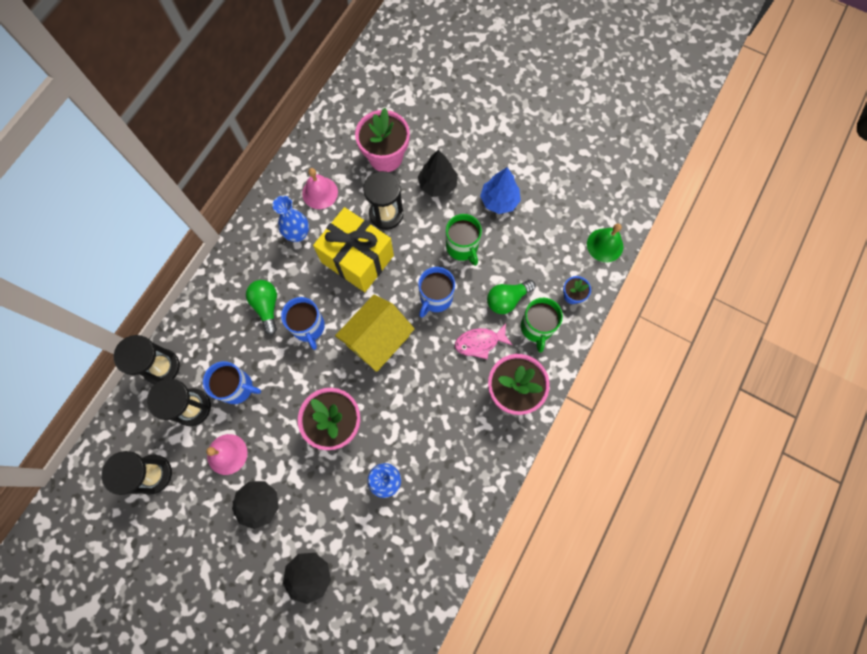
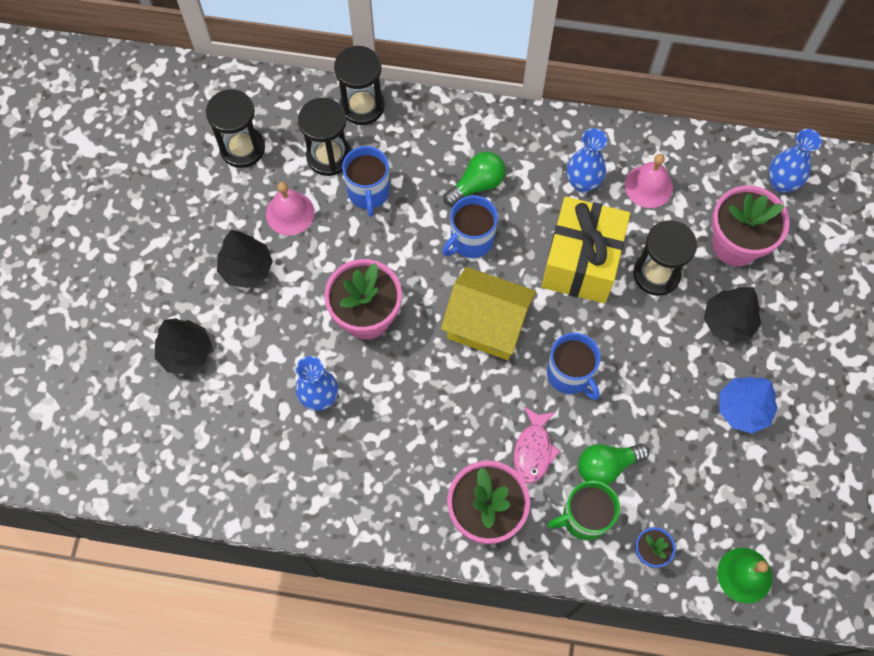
camera: 70 degrees right, 5 degrees down
(354, 111) = (781, 183): none -> blue vase
(435, 298) = (570, 375): blue mug -> blue mug turned 135 degrees counterclockwise
(462, 247) = (654, 384): green mug -> none
(479, 342) = (533, 450): pink fish -> pink fish turned 135 degrees counterclockwise
(507, 299) = (606, 466): green light bulb -> green light bulb turned 60 degrees counterclockwise

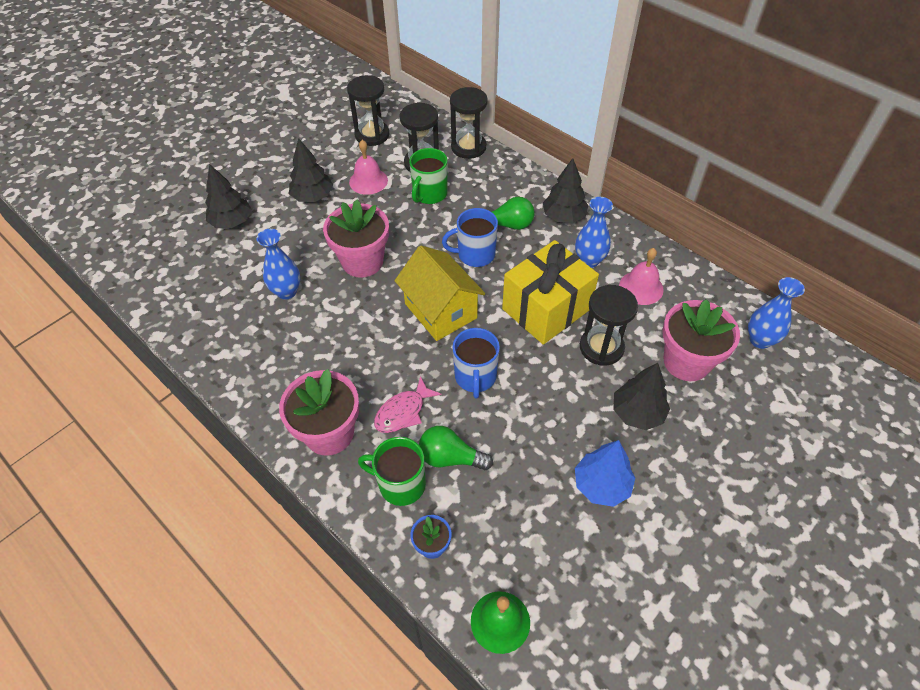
camera: 35 degrees right, 15 degrees down
(368, 192) = (429, 194): blue mug -> green mug
(523, 143) = (563, 216): none -> black tree

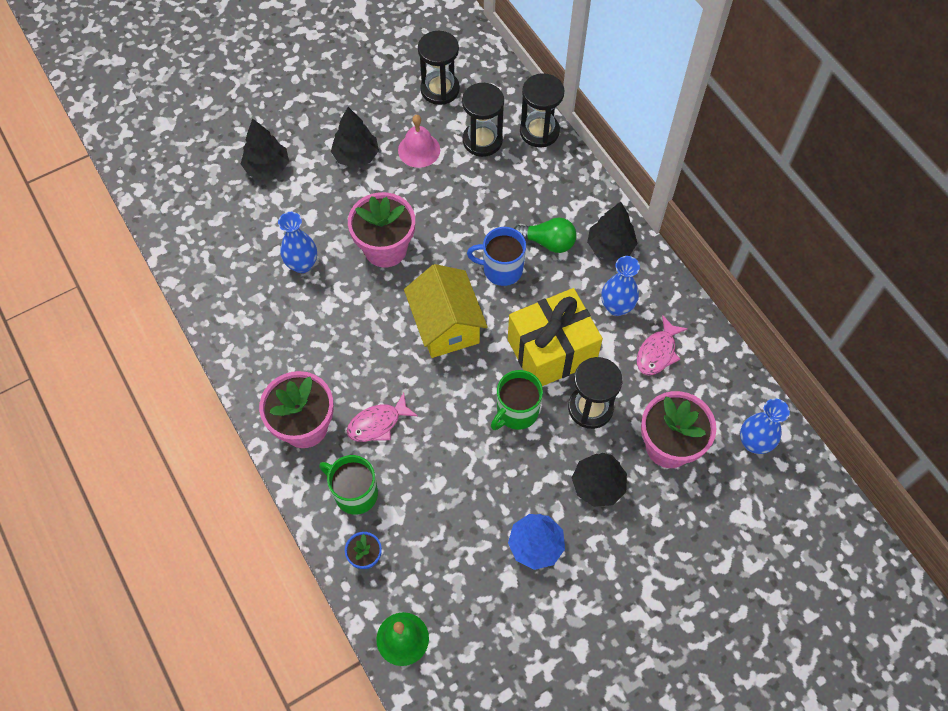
camera: 15 degrees right, 10 degrees up
(429, 194) = (478, 183): green mug -> green mug (516, 412)
(450, 457) = (407, 480): green light bulb -> none
(475, 377) = (456, 406): blue mug -> none
(641, 287) = (657, 352): pink bell -> pink fish

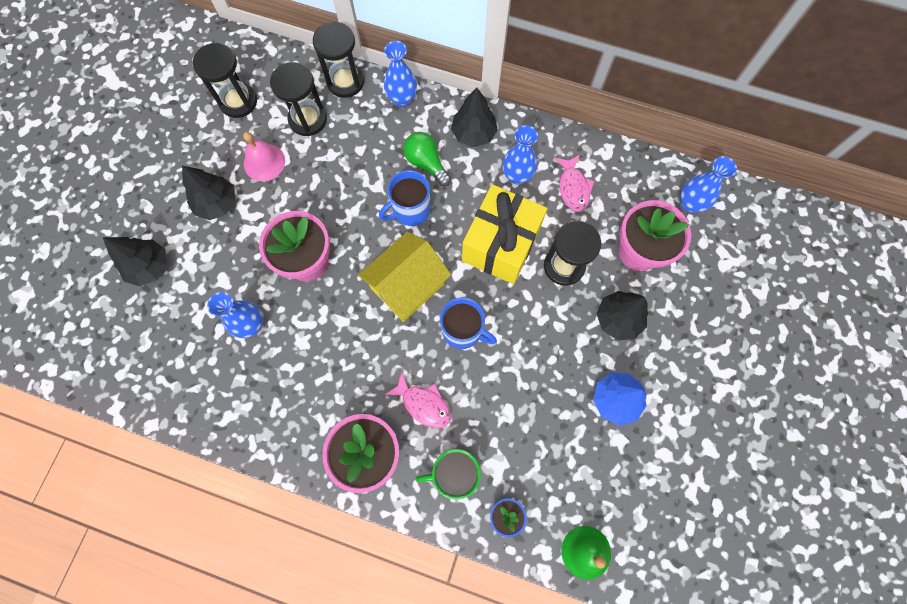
camera: 40 degrees left, 10 degrees up
(378, 423) = (423, 404): pink fish -> pink fish turned 75 degrees counterclockwise
(446, 325) = (407, 286): yellow house -> yellow house turned 75 degrees counterclockwise
(459, 393) = (463, 331): none -> blue mug
(516, 412) = (516, 311): green mug -> none
(548, 242) = (426, 163): green light bulb -> green light bulb turned 105 degrees counterclockwise
(574, 177) = (402, 99): none -> blue vase

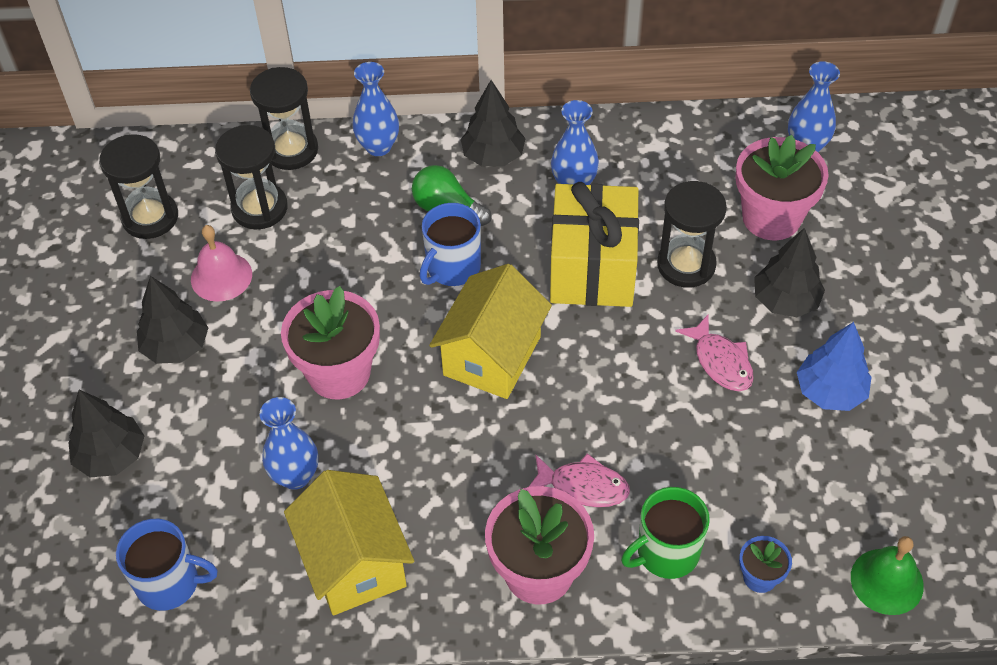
camera: 20 degrees left, 20 degrees down
(261, 400) = (354, 563): none -> yellow house
(463, 331) = (593, 382): blue mug -> blue mug (170, 583)
(573, 188) = (653, 175): pink fish -> pink fish (720, 361)

